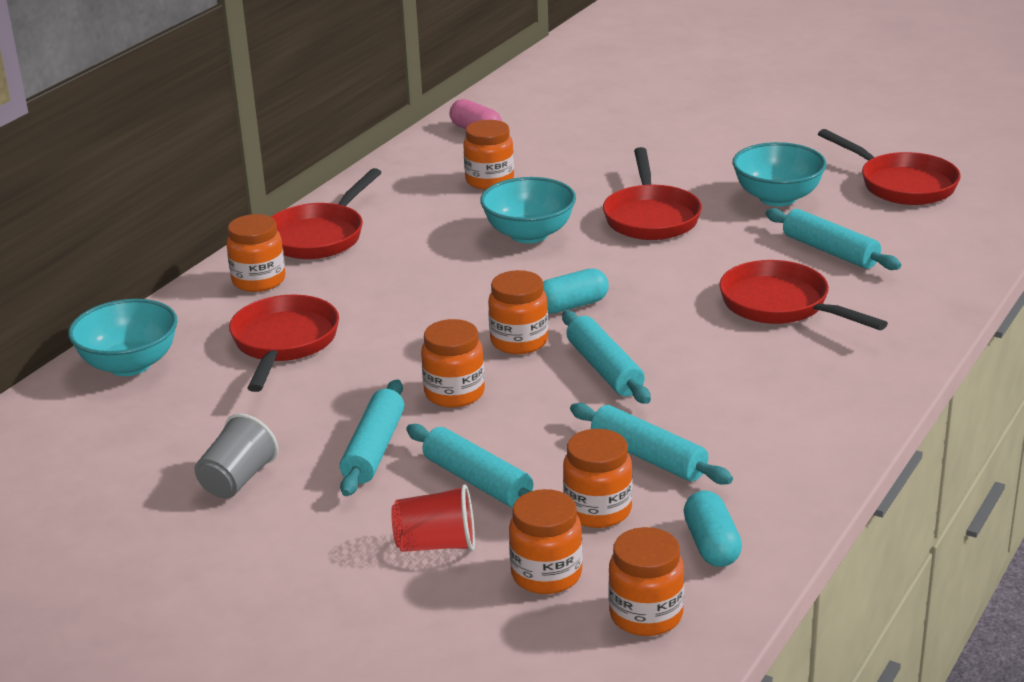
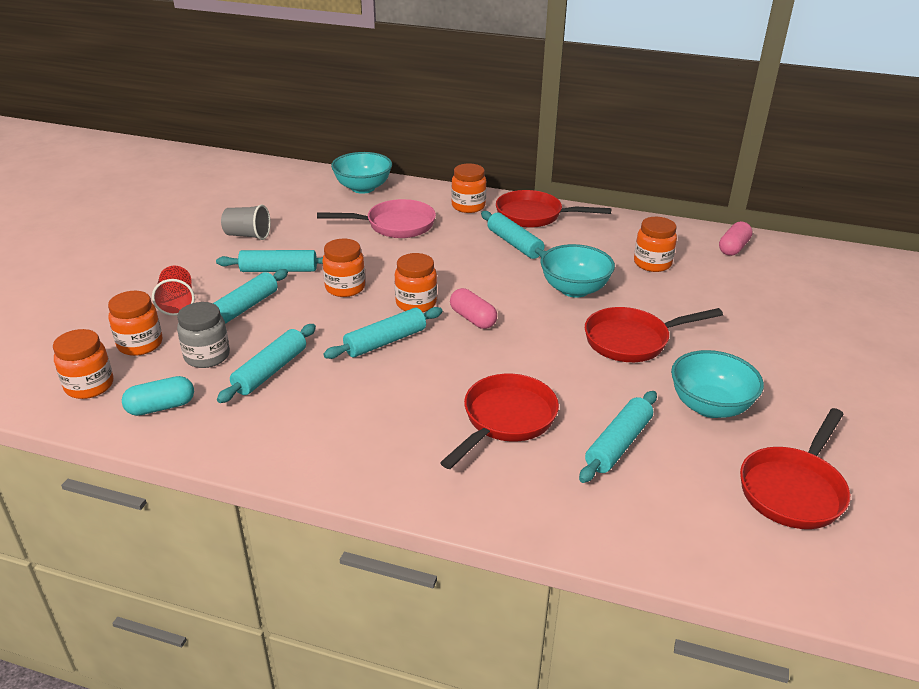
camera: 75 degrees right, 5 degrees up
(283, 343) = (395, 225): red pan -> pink pan
(393, 259) = (514, 244): none -> turquoise rolling pin
(572, 305) = (472, 319): turquoise capsule -> pink capsule
(598, 510) = (207, 356): orange jar -> grey jar

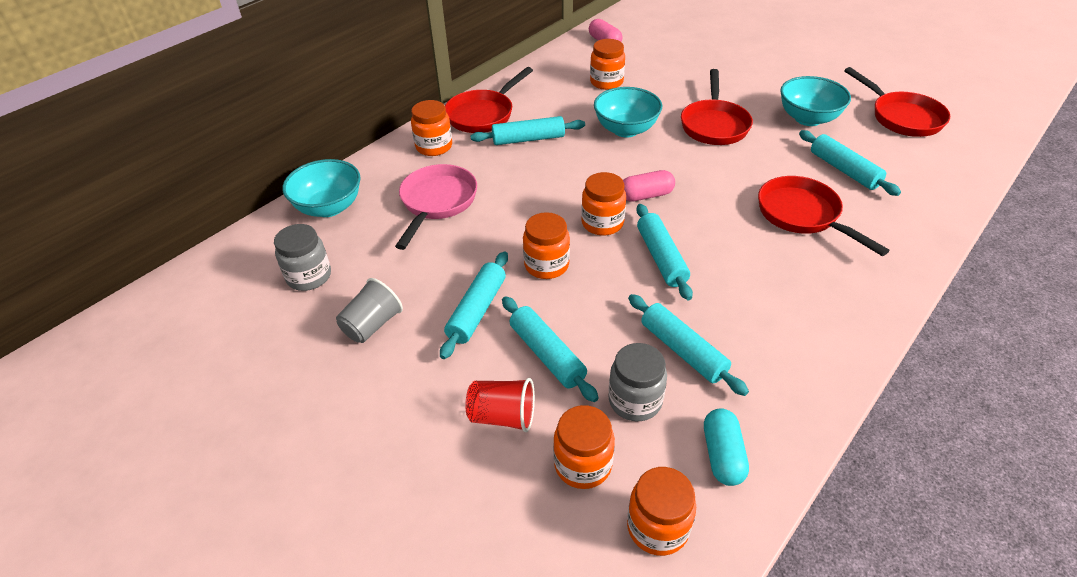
camera: 65 degrees left, 10 degrees up
(285, 202) = (309, 276): none -> grey jar

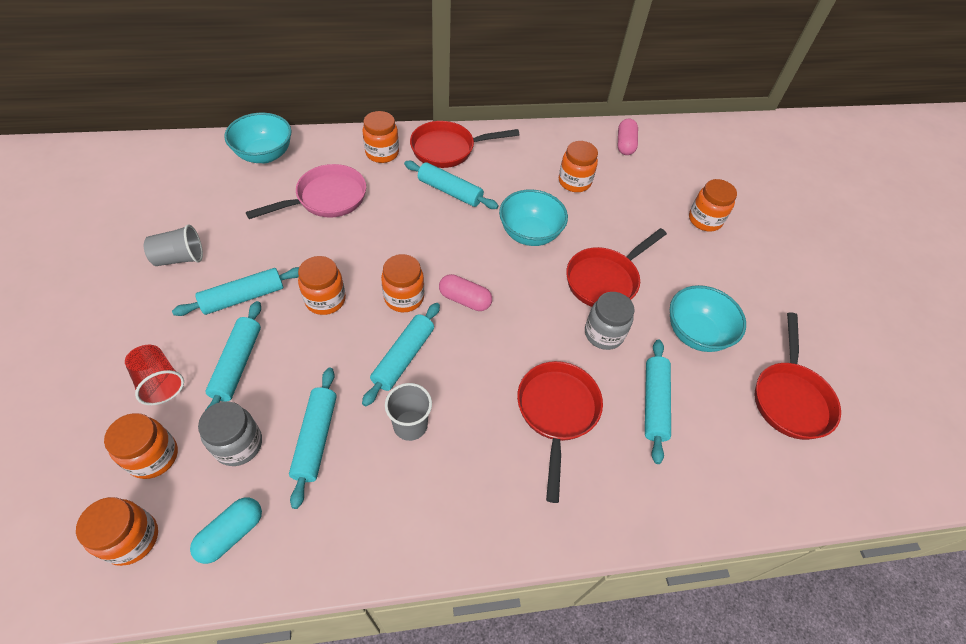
camera: 35 degrees right, 10 degrees up
(309, 276) = (193, 196): grey jar -> grey jar (603, 334)
(719, 56) = (705, 220): none -> orange jar
(730, 292) = (410, 425): none -> grey cup

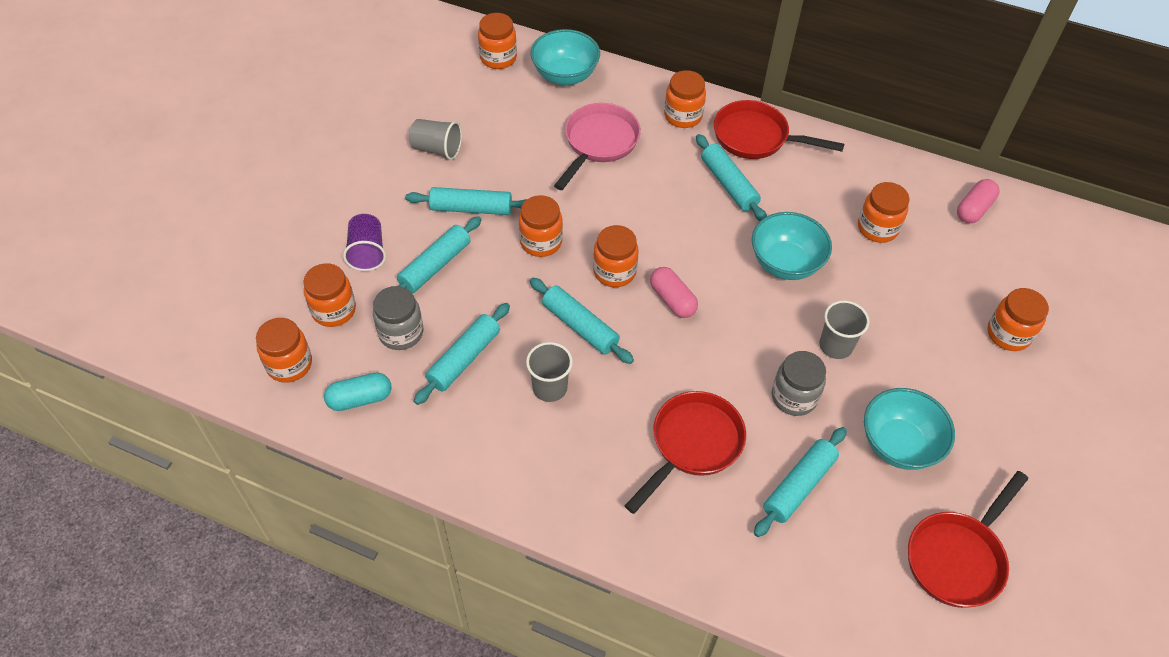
camera: 35 degrees right, 0 degrees up
(159, 382) = (367, 252): red cup -> purple cup
(195, 160) = (498, 58): none -> orange jar
(326, 198) = (598, 143): pink pan -> pink pan turned 60 degrees counterclockwise
(403, 357) = (580, 326): turquoise rolling pin -> turquoise rolling pin turned 75 degrees clockwise
(605, 280) = (835, 346): red pan -> grey cup

